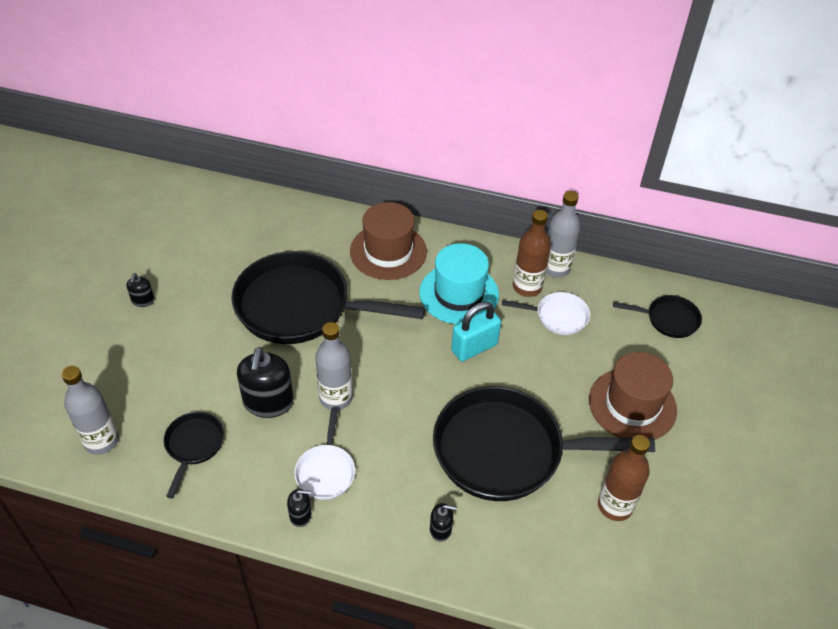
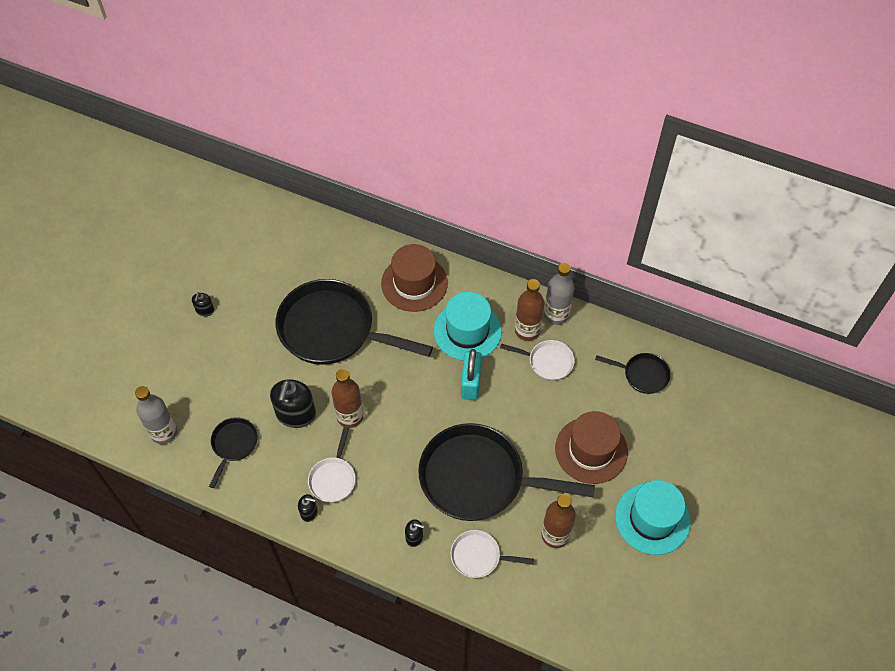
camera: 10 degrees right, 10 degrees up
(336, 398) = (350, 416): grey bottle -> brown bottle
(474, 347) = (470, 383): turquoise padlock -> turquoise padlock turned 60 degrees counterclockwise
(527, 543) = (479, 556): none -> white pan
(725, 473) = (652, 519): none -> turquoise hat

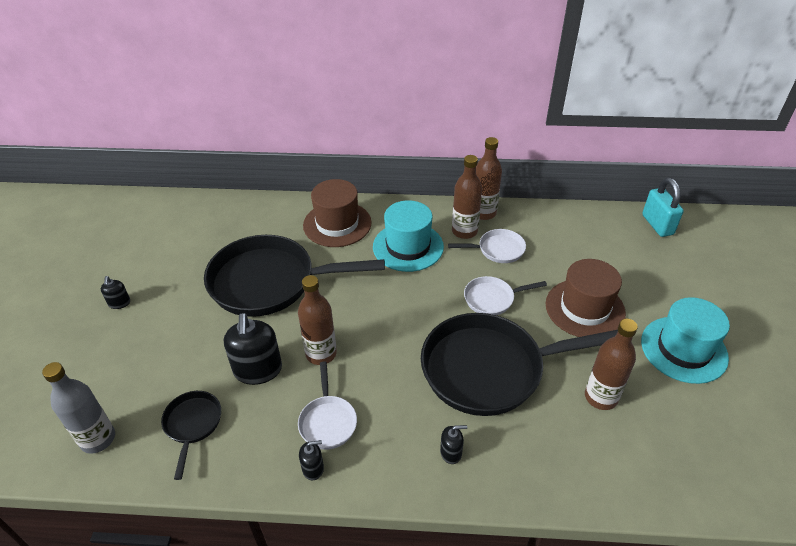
camera: 20 degrees left, 15 degrees down
(470, 383) = (434, 287): turquoise padlock -> turquoise padlock (657, 225)
(479, 556) = (534, 448): white pan -> white pan (492, 299)
(556, 315) = (483, 213): grey bottle -> brown bottle
(642, 375) = (589, 236): black pan -> none

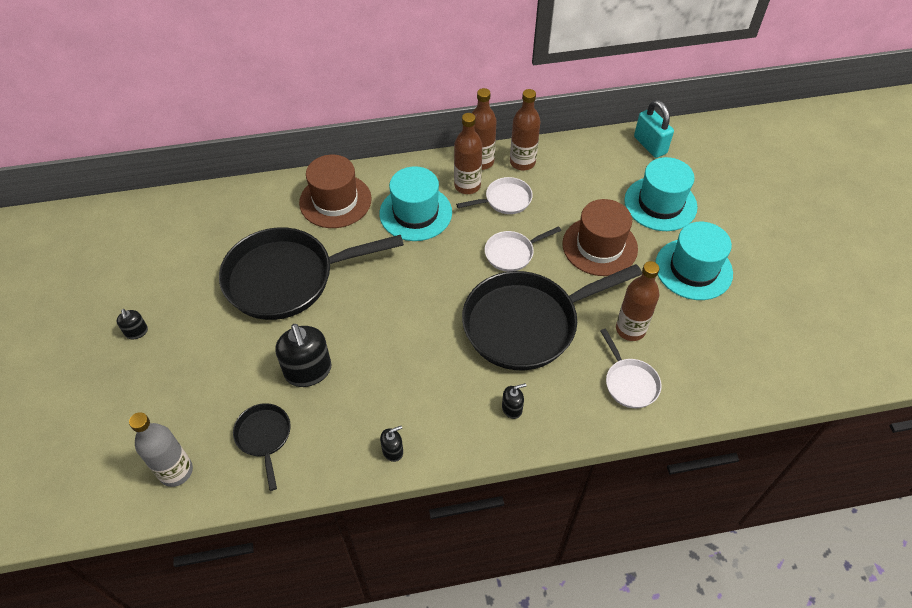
camera: 15 degrees left, 10 degrees up
(321, 354) = (364, 342): brown bottle -> brown bottle (522, 162)
(327, 421) = (392, 405): white pan -> white pan (629, 383)
(658, 279) = (660, 204): none -> turquoise hat

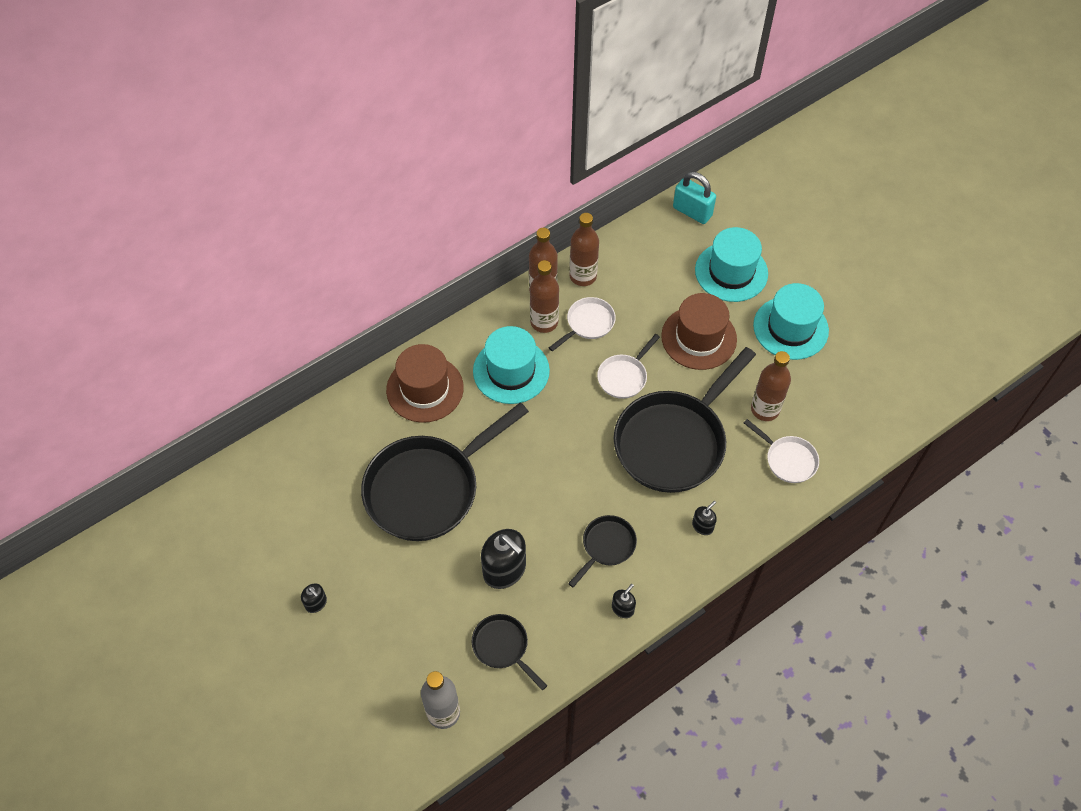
camera: 25 degrees left, 5 degrees up
(411, 389) = (606, 546): none -> black pan

